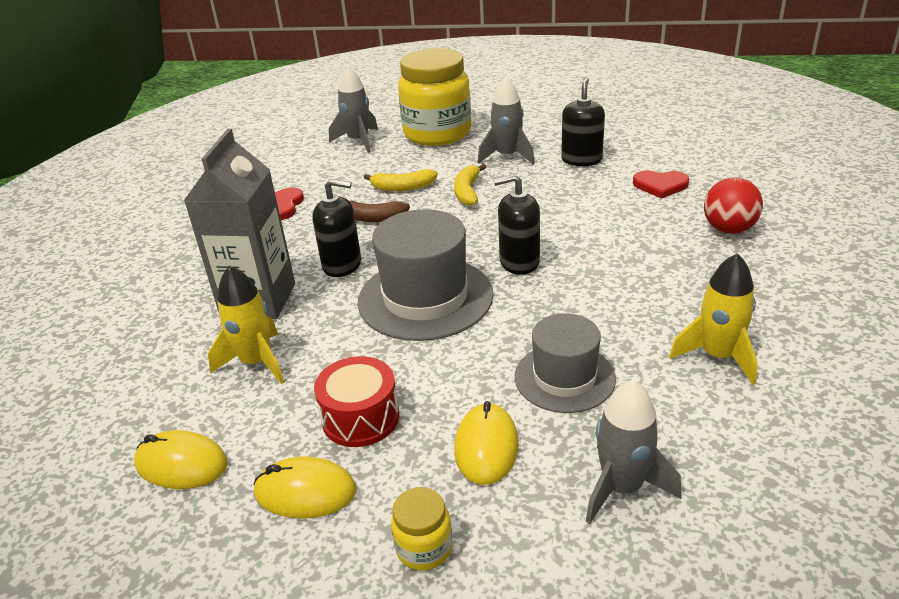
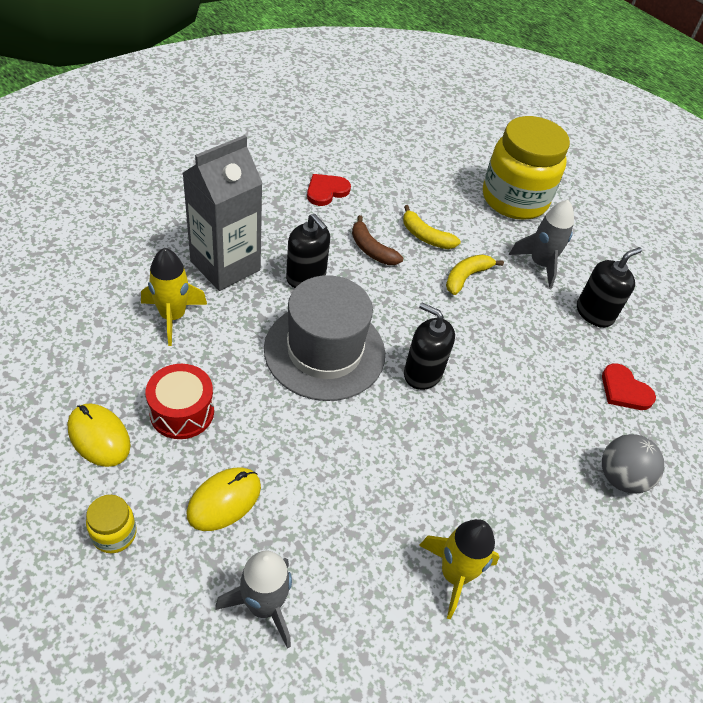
camera: 30 degrees right, 15 degrees up
(182, 464) = (62, 358): yellow mouse -> none
(358, 141) = (447, 164): grey rocket -> none
(564, 377) = (332, 495): grey hat -> none
(728, 229) = (621, 477): red ball -> grey ball

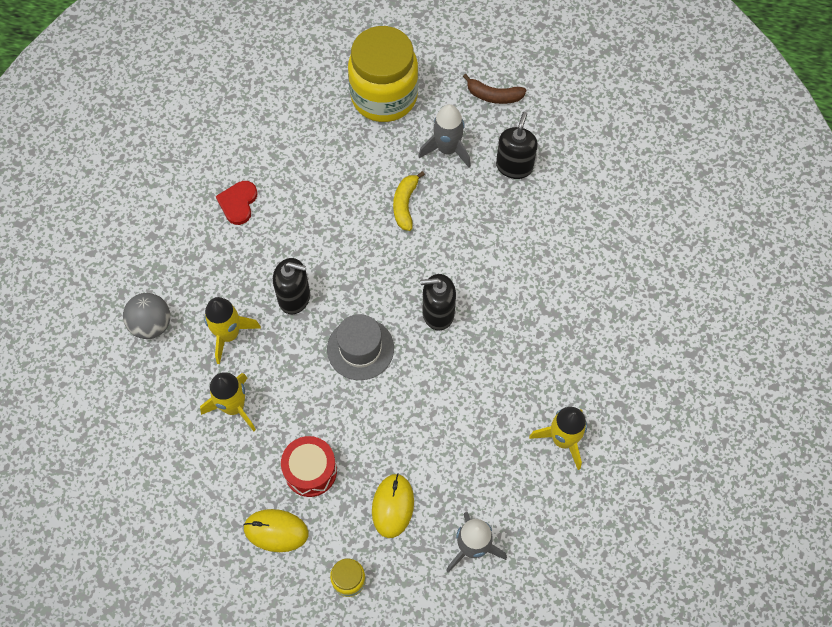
camera: 30 degrees left, 15 degrees up
(225, 266) = (228, 334): grey carton -> yellow rocket
(324, 351) = (360, 349): grey hat -> grey hat, size x0.64
(371, 249) = (319, 234): brown banana -> brown banana (493, 96)
(425, 236) = (347, 189): yellow banana -> none
(621, 477) = (614, 292): grey ball -> grey ball (151, 325)
(624, 390) = (575, 219): red heart -> none

